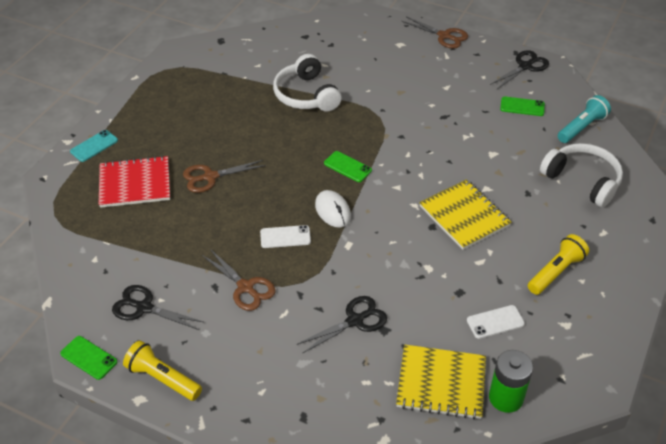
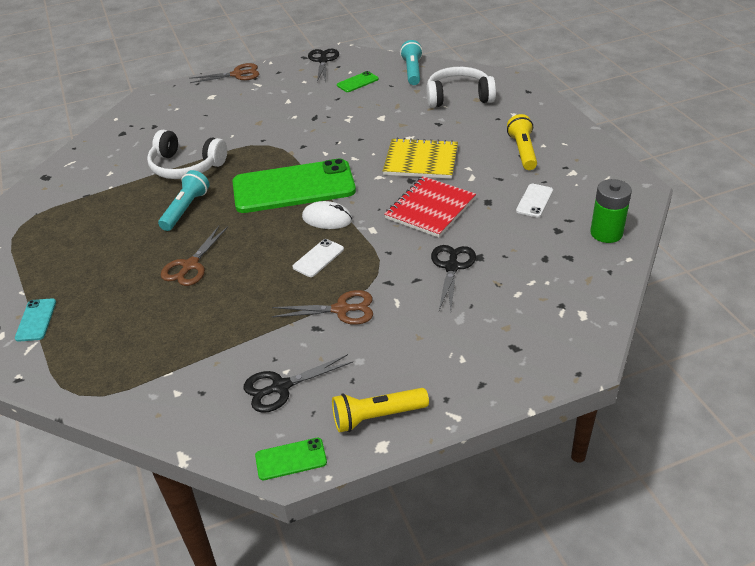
camera: 45 degrees left, 5 degrees down
(135, 184) = (126, 316): red notebook -> red notebook (430, 209)
(262, 130) = (186, 209): none -> turquoise flashlight
(347, 167) = (293, 187): green phone -> green phone, size x2.48
(441, 383) = (560, 256): yellow notebook -> none

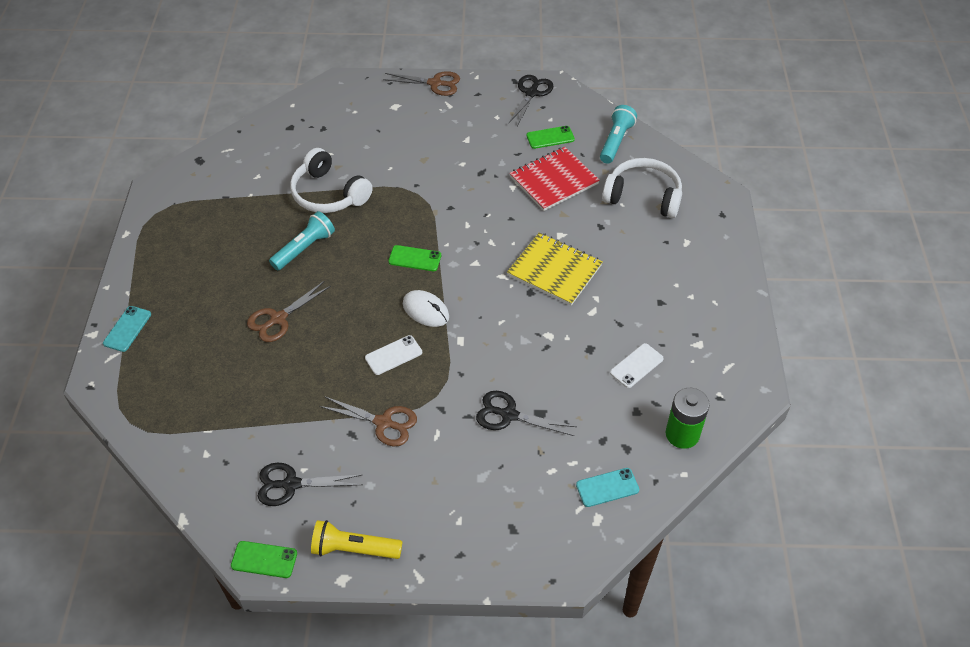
camera: 20 degrees right, 10 degrees up
(293, 187) = (415, 258): green phone -> green phone, size x0.40
(430, 209) = (529, 336): red notebook -> red notebook (554, 180)
(452, 267) = (509, 415): black scissors -> black scissors turned 105 degrees counterclockwise
(522, 151) = (664, 296): yellow flashlight -> none
(574, 289) = (607, 487): none -> turquoise phone

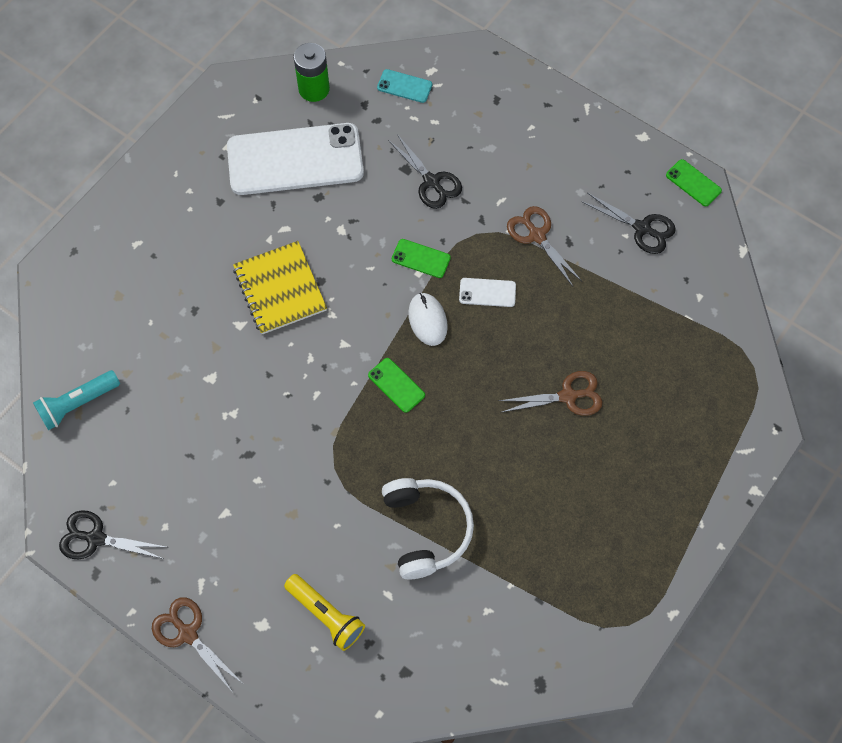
camera: 145 degrees left, 15 degrees up
(127, 329) = (718, 475): turquoise phone -> none
(304, 248) = (495, 468): turquoise flashlight -> none
(354, 549) = (622, 152): yellow flashlight -> yellow flashlight (326, 615)
(531, 93) = (96, 538): black scissors -> black scissors turned 45 degrees clockwise
(550, 137) = (137, 455): green phone -> green phone (421, 258)
(554, 180) = (186, 394): red notebook -> none
(636, 365) = (295, 160): white phone -> white phone, size x2.48
(643, 196) = (122, 317): white headphones -> none

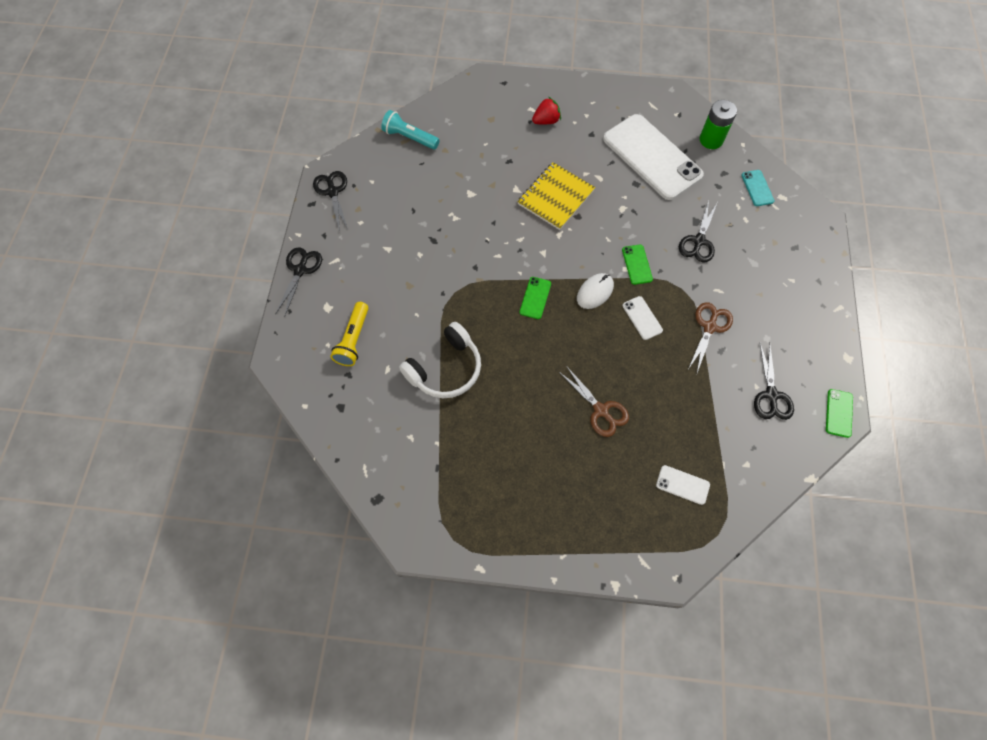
camera: 60 degrees right, 0 degrees up
(166, 237) = (546, 121): none -> red strawberry
(187, 633) = (300, 270): brown scissors -> black scissors
(688, 367) = (682, 485): none -> white phone

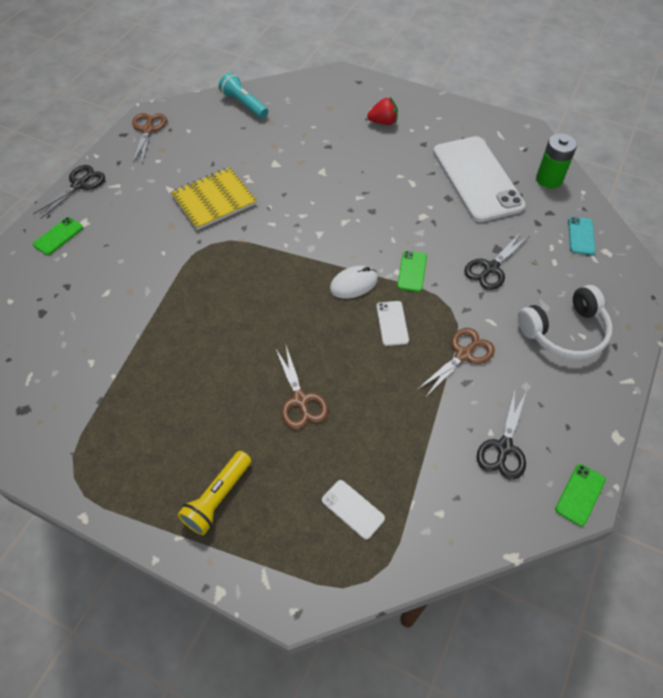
camera: 20 degrees right, 10 degrees down
(332, 192) = (148, 130): black scissors -> brown scissors
(353, 340) = (90, 257): yellow flashlight -> yellow flashlight (218, 498)
(445, 369) = (162, 309): white headphones -> white headphones (564, 332)
(535, 298) = (288, 272): green phone -> green phone (58, 236)
(555, 197) = (358, 188): yellow notebook -> yellow notebook (214, 200)

